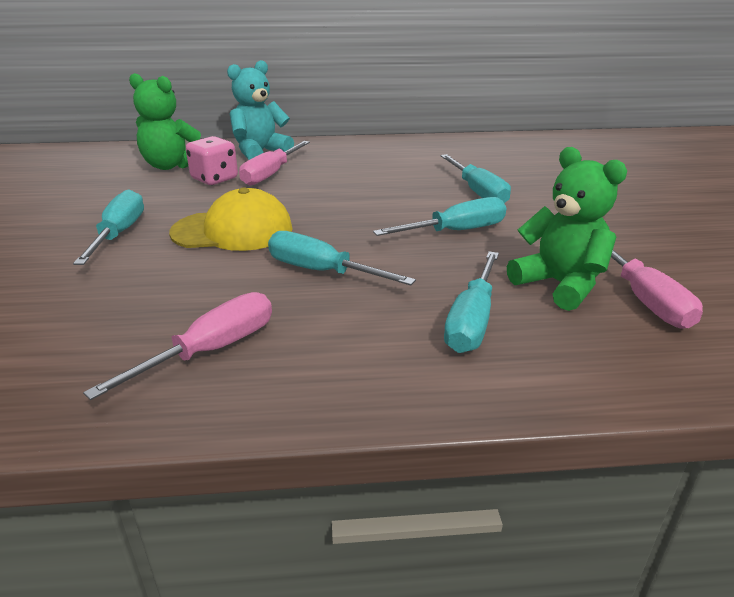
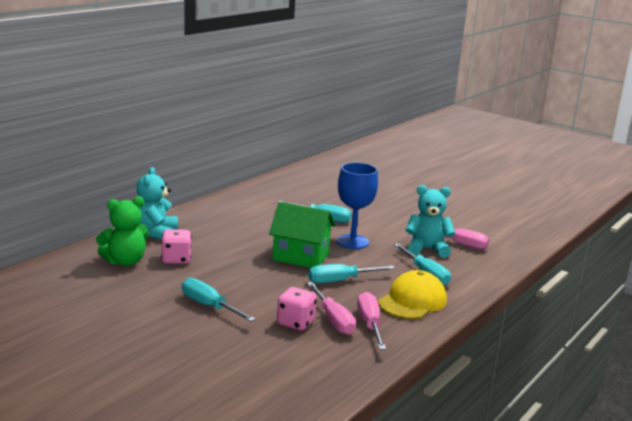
camera: 50 degrees left, 10 degrees down
(140, 296) = (295, 323): none -> pink dice
(233, 230) = (260, 281): yellow cap -> yellow cap (412, 301)
(271, 174) = (200, 245): pink screwdriver -> pink screwdriver (333, 320)
(343, 223) = (300, 257): none -> green house
(456, 231) = (352, 242): turquoise screwdriver -> blue goblet
(560, 285) = (427, 249): green teddy bear -> turquoise teddy bear

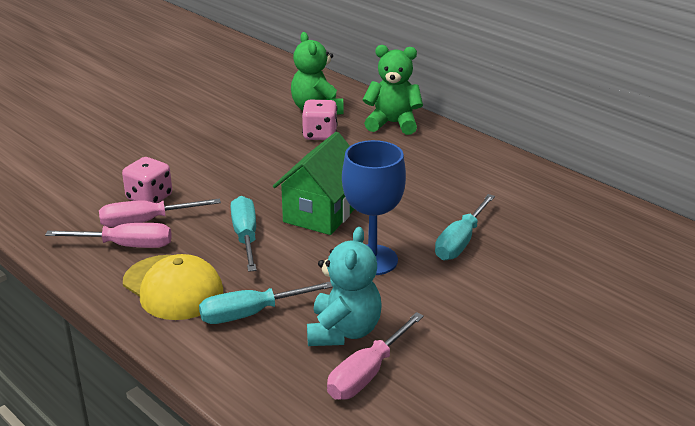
camera: 100 degrees right, 10 degrees up
(156, 233) = (393, 123): turquoise teddy bear -> green teddy bear
(209, 306) = (204, 151): turquoise screwdriver -> none

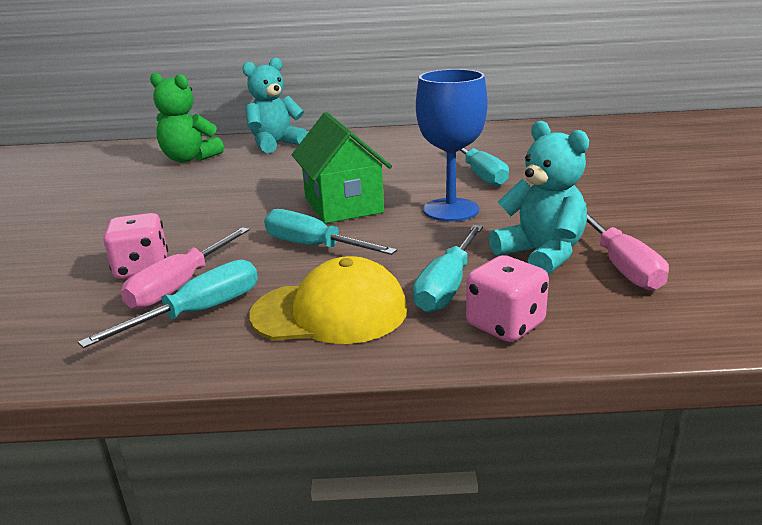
camera: 45 degrees left, 5 degrees down
(126, 246) = (199, 312): pink screwdriver -> turquoise screwdriver
(320, 135) = (228, 169): pink dice -> pink dice (505, 325)
(393, 123) = (276, 144): green teddy bear -> turquoise teddy bear

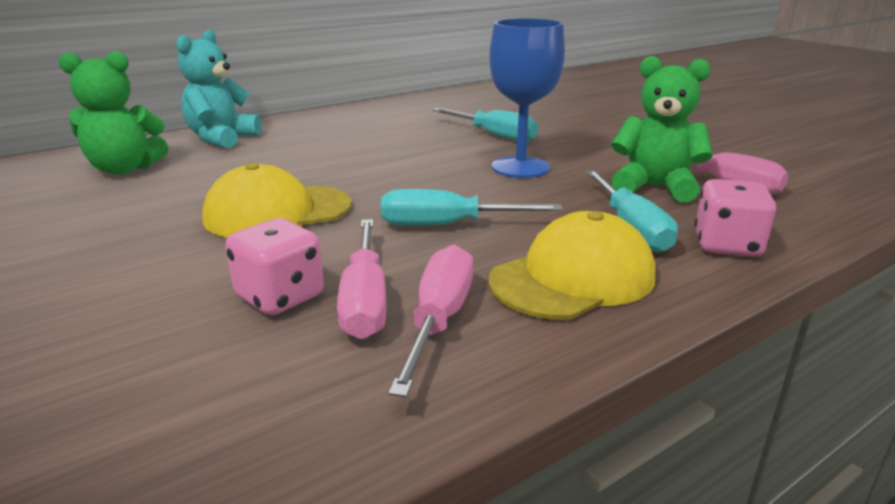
camera: 35 degrees left, 0 degrees up
(199, 312) = (439, 319): turquoise screwdriver -> pink screwdriver
(226, 210) = (278, 212): none -> yellow cap
(343, 205) = (409, 182): green house -> none
(541, 255) = (655, 187): turquoise teddy bear -> green teddy bear

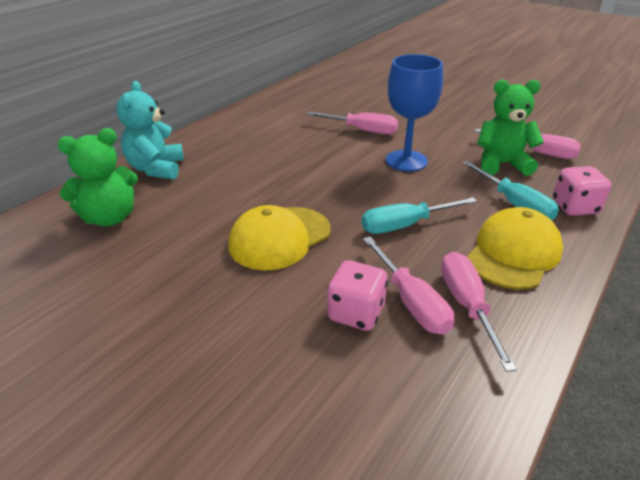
camera: 20 degrees left, 10 degrees up
(494, 135) = (362, 130): turquoise screwdriver -> pink screwdriver

